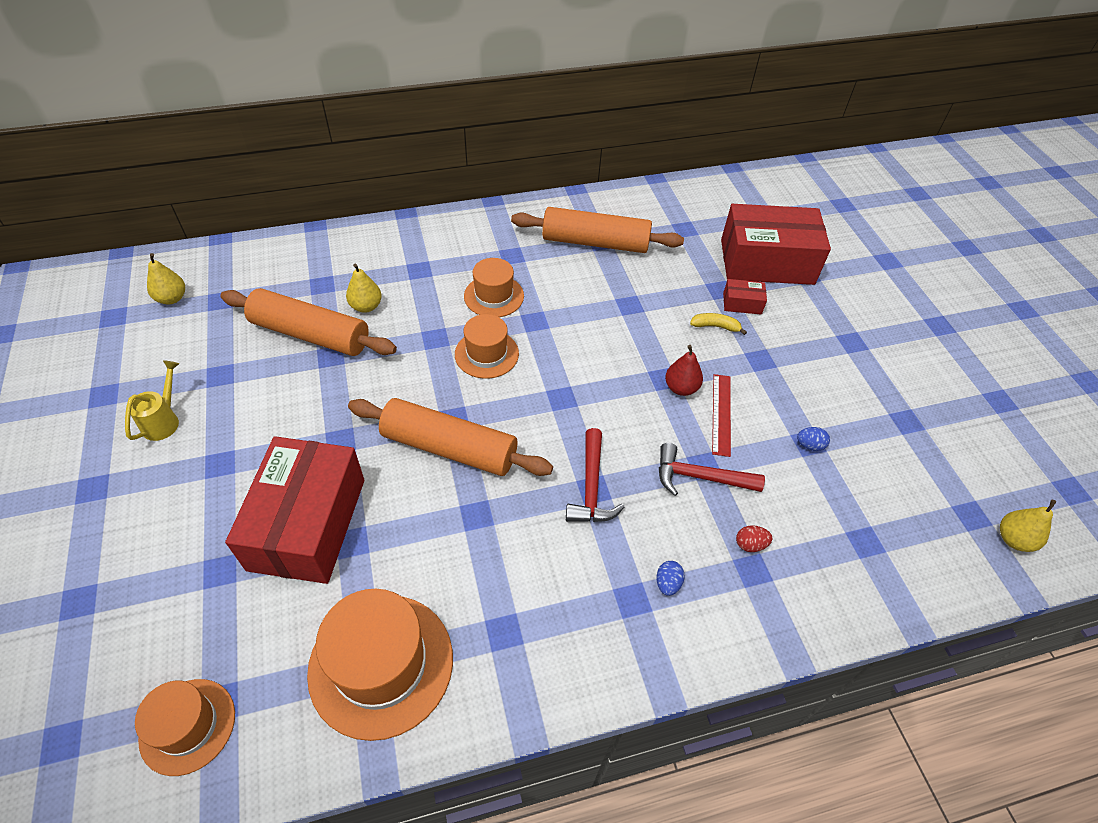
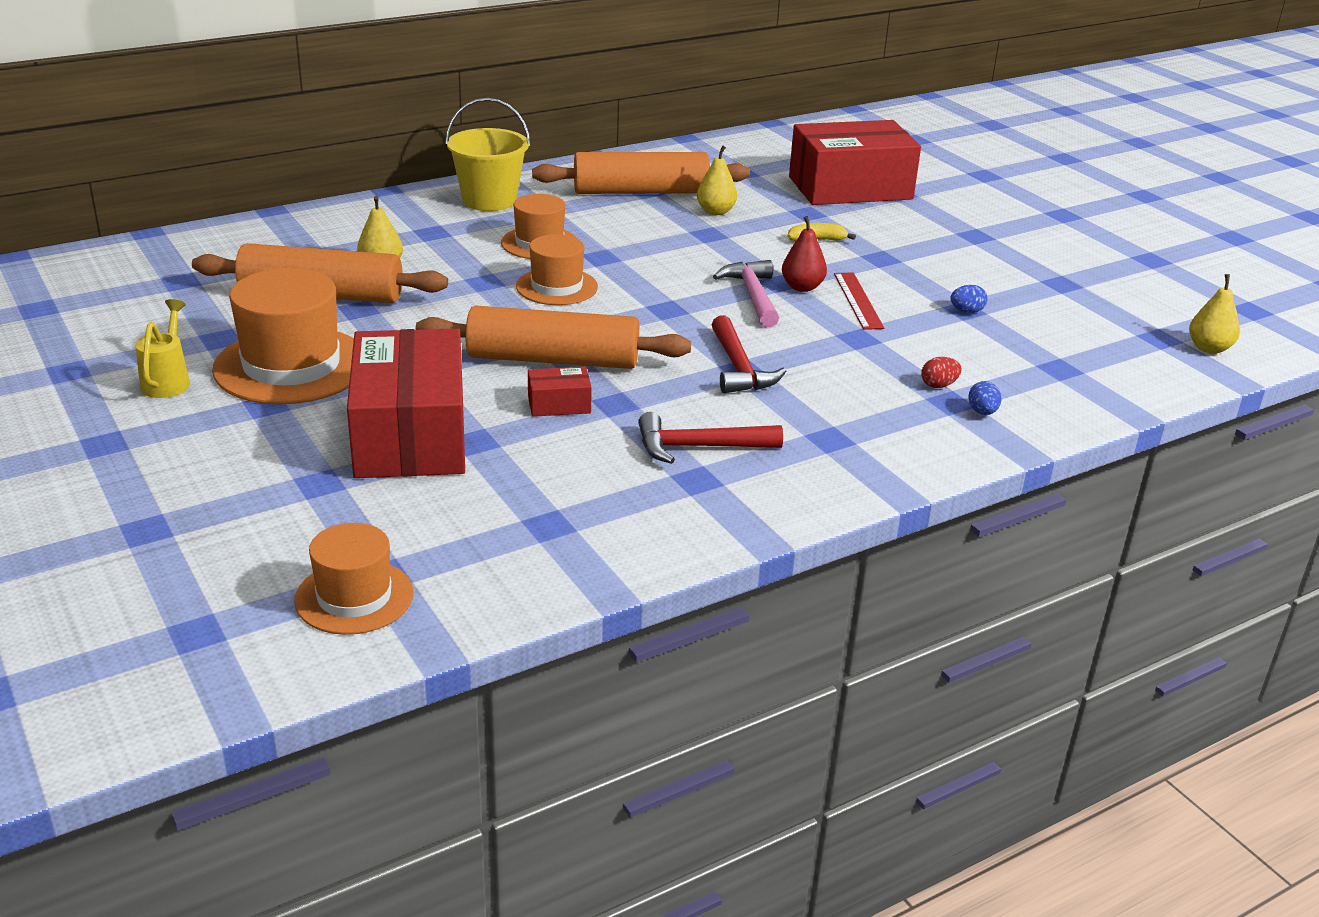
camera: 15 degrees left, 20 degrees down
(172, 298) = (112, 286): yellow pear -> yellow pear (715, 212)
(381, 664) = (566, 521): orange hat -> orange hat (291, 366)
(476, 236) = (489, 200): none -> yellow bucket
(636, 392) = (753, 296): none -> pink hammer
(667, 583) = (863, 422): blue egg -> blue egg (982, 412)
(700, 477) = (858, 346): red hammer -> red hammer (699, 447)
(742, 303) = (838, 220): red box -> red box (559, 404)

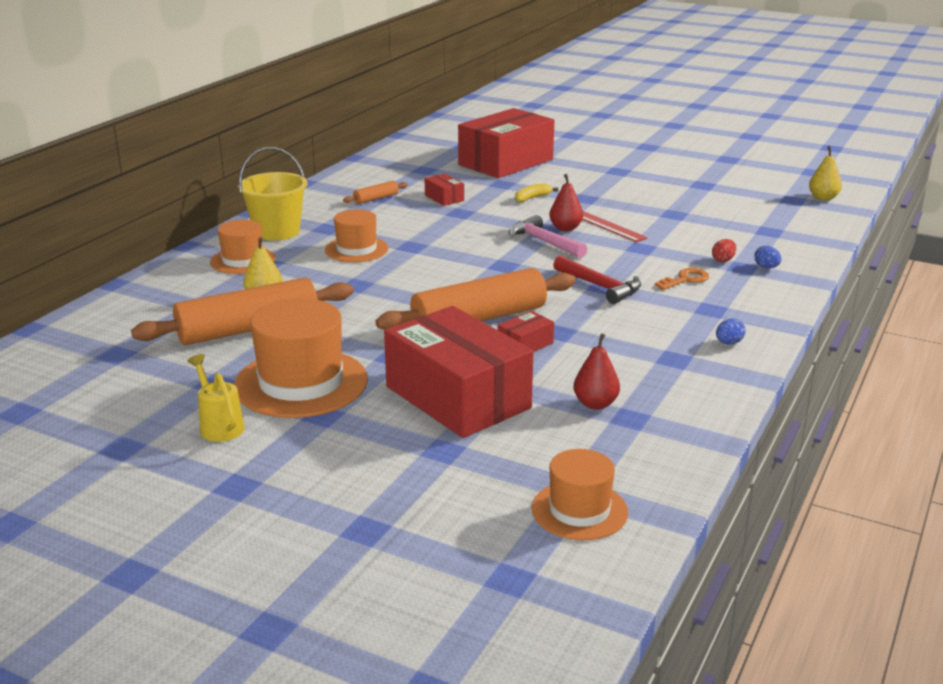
camera: 30 degrees left, 5 degrees down
(535, 495) = (595, 404): none -> red pear
(556, 287) = (411, 273): orange hat -> orange hat (243, 260)
(640, 192) = (376, 198): orange rolling pin -> orange rolling pin, size x0.43
(699, 447) = (647, 340): red hammer -> none
(715, 212) = (444, 198): yellow pear -> red box
(854, 393) = (685, 279): none -> orange key
(966, 311) = (676, 215): blue egg -> blue egg (728, 343)

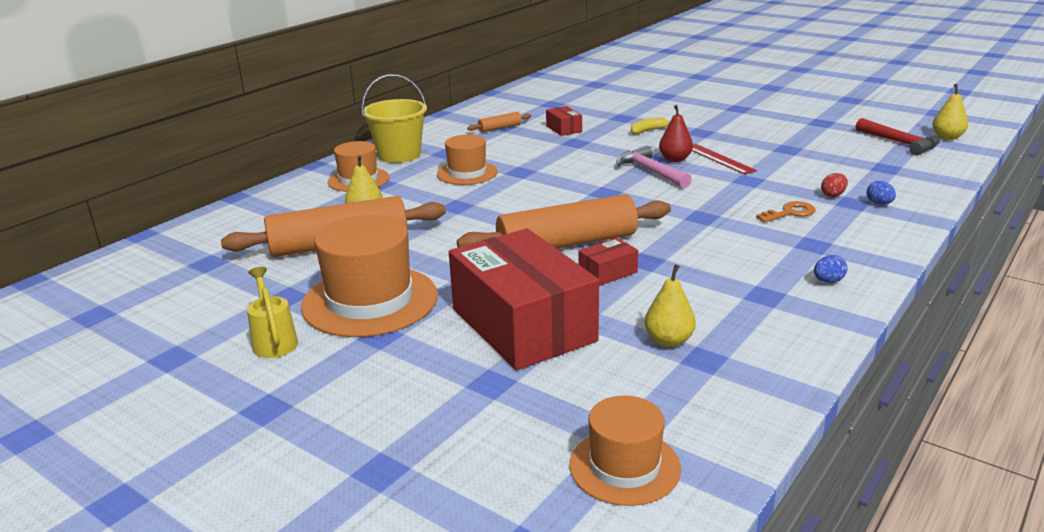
camera: 10 degrees right, 0 degrees up
(506, 162) = (630, 99): red box -> none
(595, 404) = (669, 341): red pear -> yellow pear
(600, 286) = (698, 216): red hammer -> red hammer (900, 143)

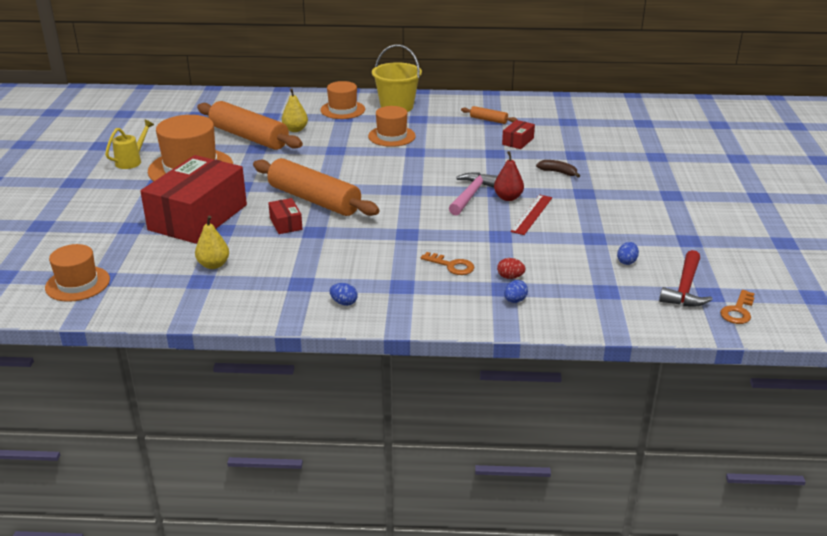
camera: 55 degrees right, 5 degrees up
(607, 272) = (286, 223): red box -> red box turned 45 degrees clockwise
(648, 131) = (558, 172): yellow banana -> brown banana
(840, 149) = (626, 261): none -> blue egg
(947, 137) = (738, 311): yellow pear -> orange key

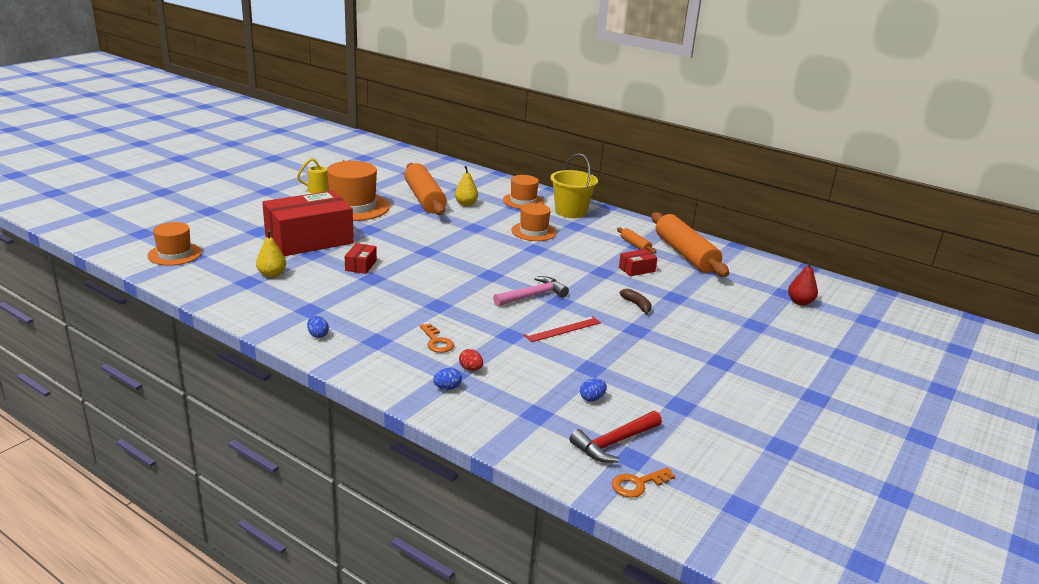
camera: 30 degrees right, 5 degrees down
(314, 200) = (405, 256): orange rolling pin -> orange rolling pin (685, 254)
(508, 198) = (561, 309): red pear -> red pear (800, 302)

